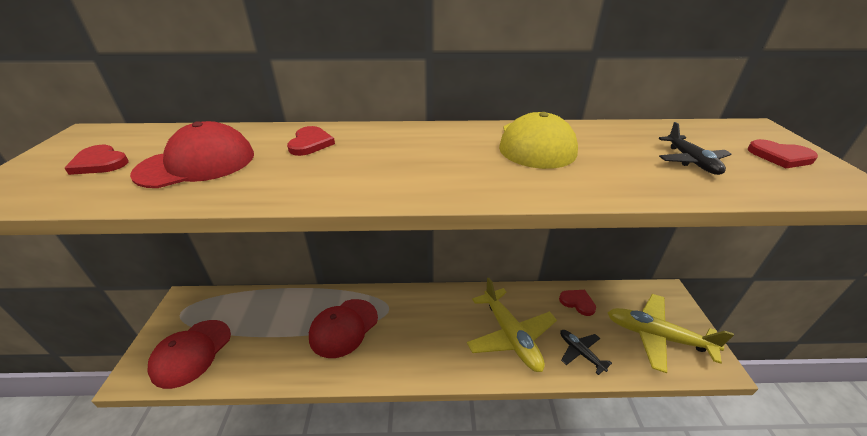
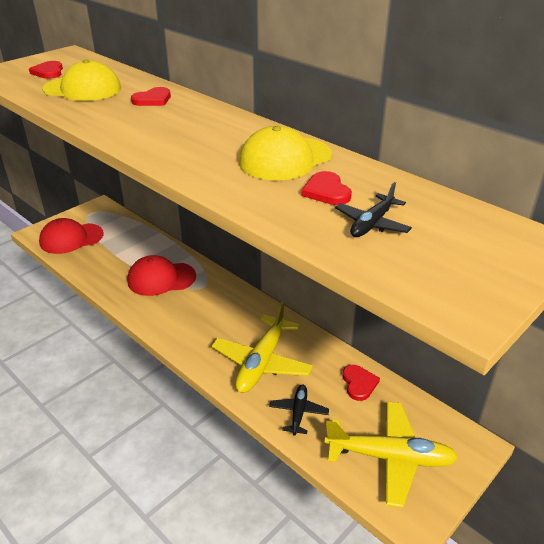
camera: 45 degrees right, 0 degrees up
(197, 163) = (82, 89): red cap -> yellow cap
(656, 336) = (390, 457): yellow plane -> yellow plane turned 120 degrees clockwise
(780, 156) = (473, 264): red heart -> red heart (326, 191)

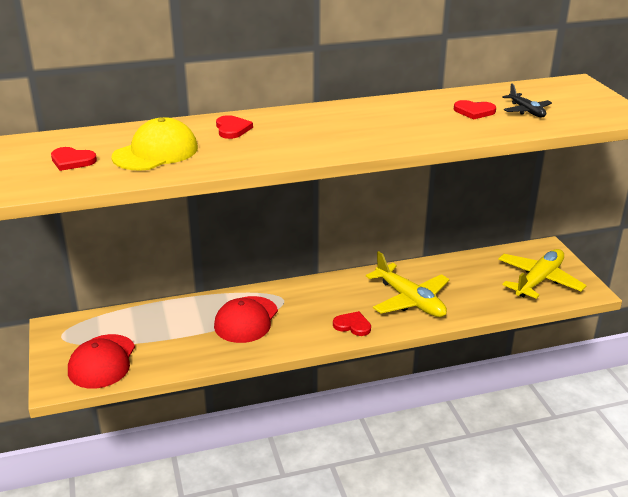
camera: 60 degrees left, 5 degrees down
(285, 159) = (413, 111): yellow cap -> none
(298, 412) = (475, 301): black plane -> none
(359, 383) = (465, 267): red heart -> red heart (352, 325)

